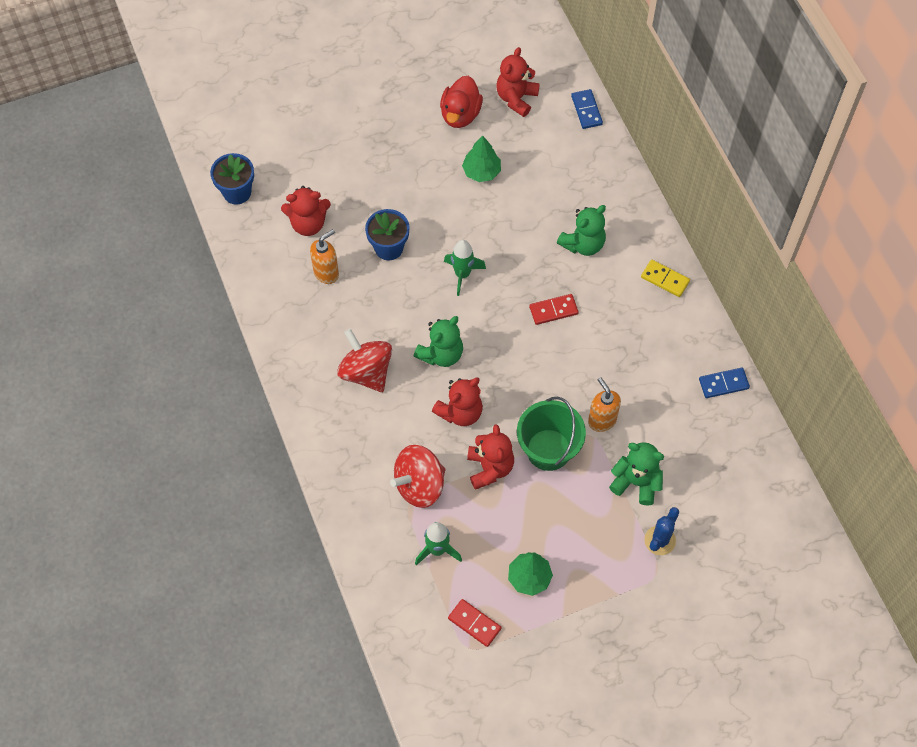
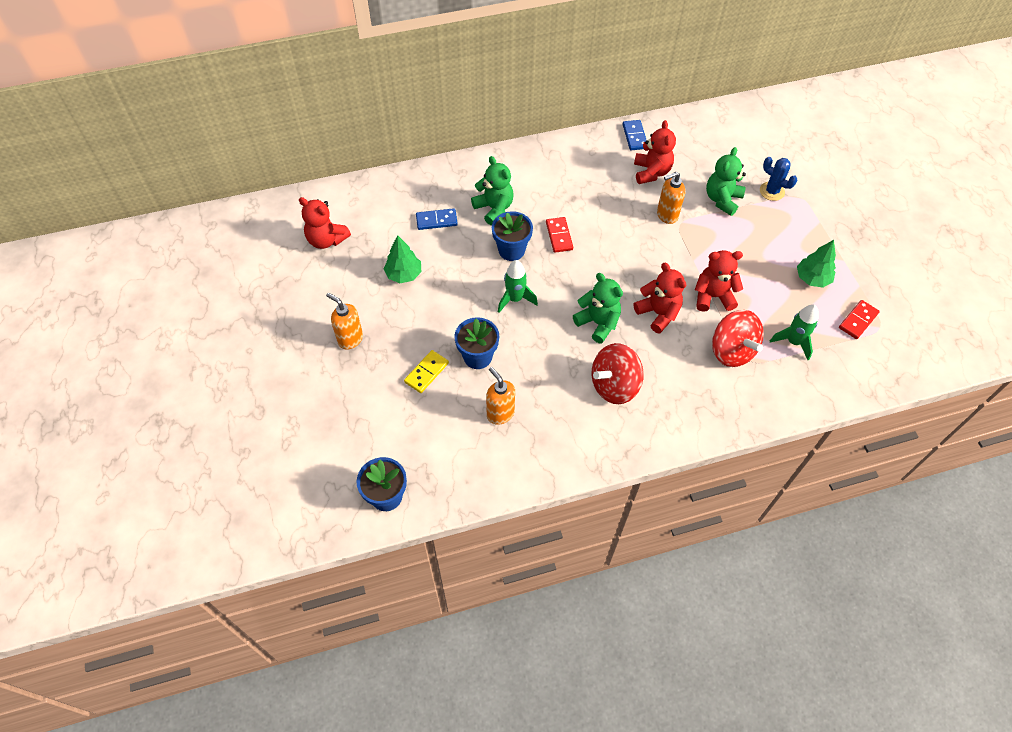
camera: 85 degrees left, 5 degrees down
(308, 223) = (438, 427): red teddy bear -> red teddy bear (651, 172)
(398, 138) = (350, 339): none -> orange soap dispenser
(460, 114) = (334, 285): red duck -> none
(527, 266) = (511, 250): none -> blue flower pot
(548, 450) = (694, 253): green bucket -> none
(586, 110) = (353, 190): blue domino -> blue domino (436, 220)
(665, 279) = (536, 159): yellow domino -> yellow domino (426, 373)

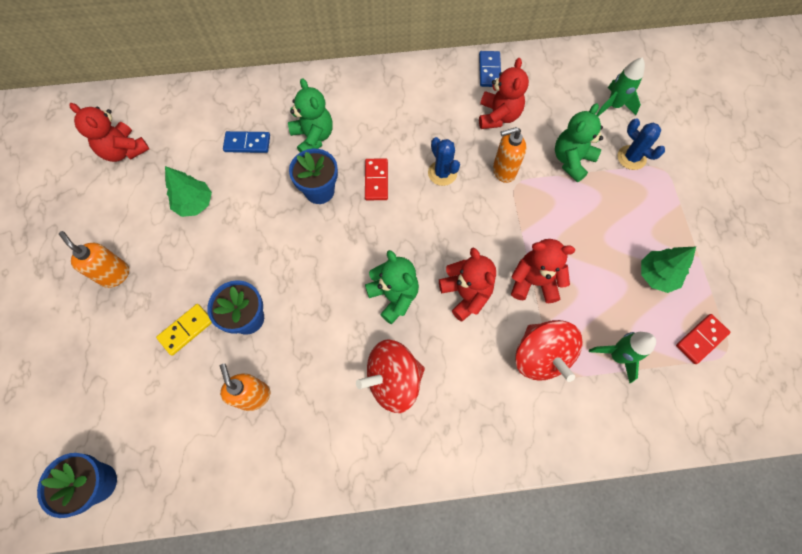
camera: 10 degrees right, 10 degrees up
(515, 299) = (308, 252): green rocket -> green rocket (613, 106)
(614, 223) = (442, 173): none -> blue cactus

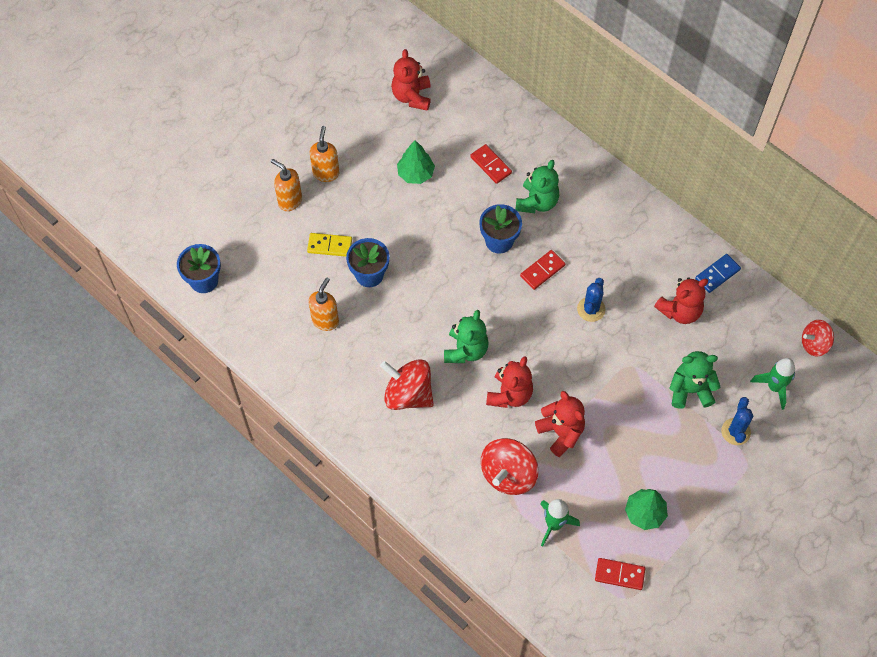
camera: 50 degrees right, 5 degrees down
(247, 143) = (491, 165): blue domino -> red domino
(503, 171) = (633, 349): orange soap dispenser -> orange soap dispenser (289, 201)
(598, 57) = (814, 344): none -> red spinning top

